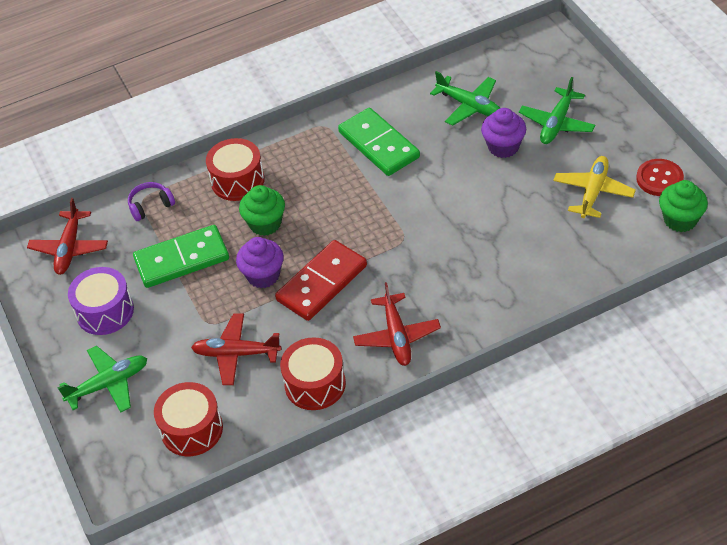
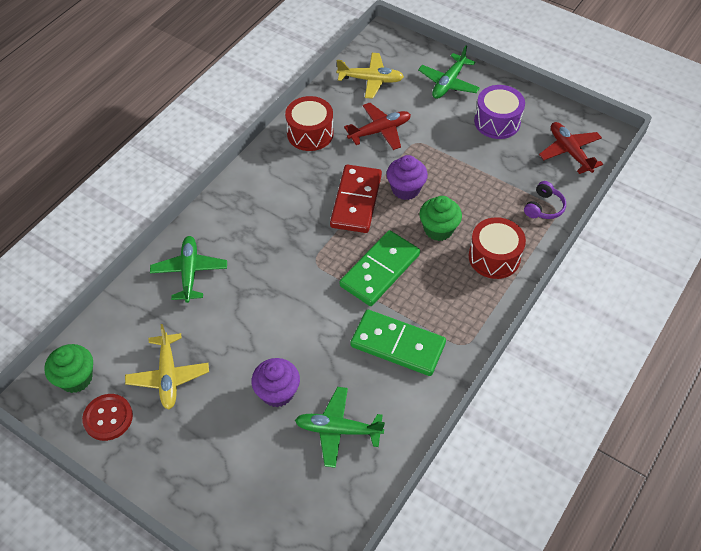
camera: 145 degrees right, 5 degrees up
(182, 259) = (478, 177): green domino -> green domino (380, 270)
(192, 429) = (371, 80): red drum -> yellow plane
(397, 336) = (272, 185): red plane -> none
(557, 123) = (237, 445): green plane -> green plane (189, 272)

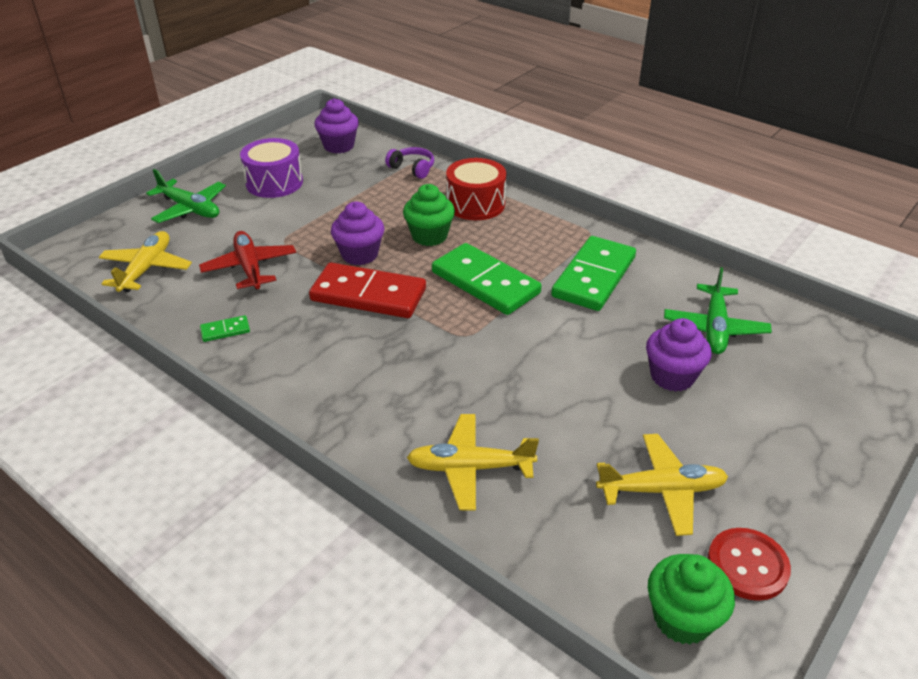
camera: 85 degrees left, 15 degrees down
(189, 272) = (469, 468): green plane -> yellow plane
(310, 133) = (225, 330): red drum -> green domino
(569, 152) = (339, 146): red plane -> purple cupcake

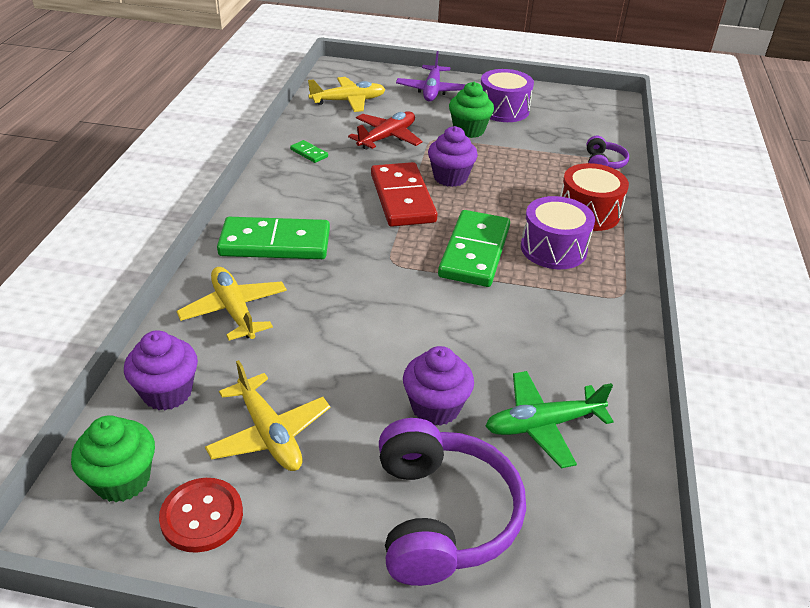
camera: 60 degrees right, 0 degrees up
(190, 209) = (432, 90): green plane -> purple plane
(339, 146) = (591, 118): purple cupcake -> purple cupcake (167, 392)
(429, 236) = (511, 203): green cupcake -> green cupcake (469, 130)
(511, 240) = (553, 248): none -> purple drum
(594, 277) = (548, 316): green domino -> green domino (275, 243)
(789, 414) = (441, 516): none -> purple headphones

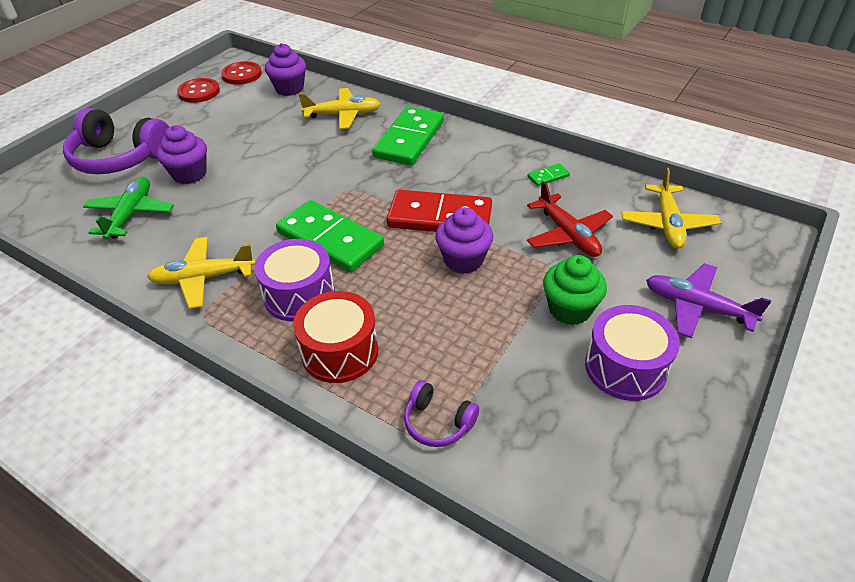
camera: 115 degrees right, 5 degrees up
(122, 480) = (242, 75): green cupcake -> red button
(269, 434) = (229, 115): yellow plane -> yellow plane (203, 278)

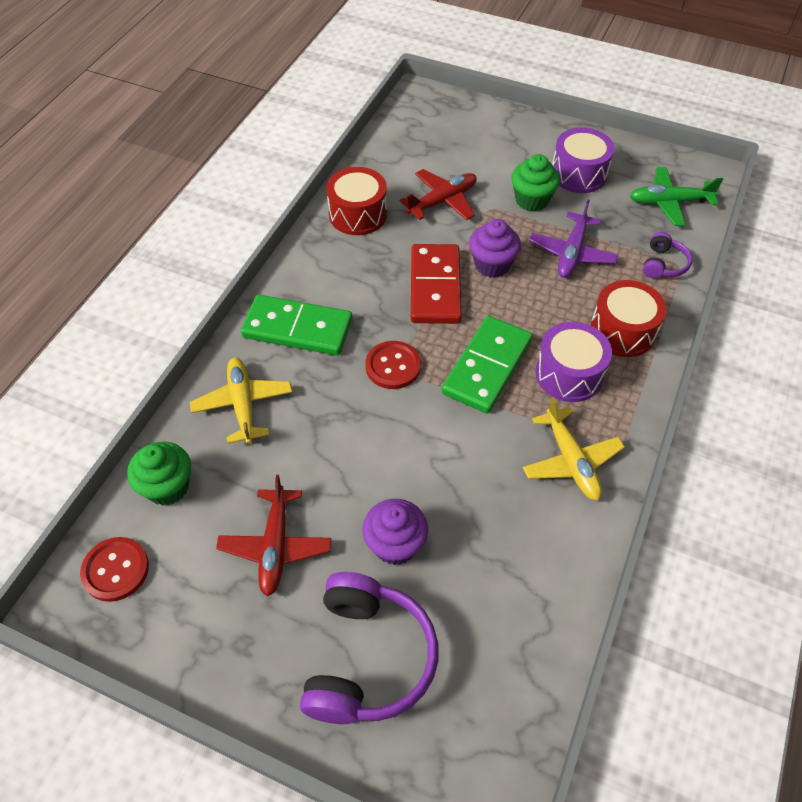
camera: 100 degrees left, 10 degrees up
(131, 214) = (487, 582): green plane -> green plane (669, 202)
(199, 92) = (171, 618): red button -> red button (393, 366)
(221, 126) = (275, 546): none -> red plane
(289, 89) = (168, 487): purple cupcake -> green cupcake
(548, 176) = (358, 214): green domino -> red drum
(667, 224) = (416, 144): yellow plane -> none
(696, 307) = (509, 137): purple plane -> purple plane (572, 253)

